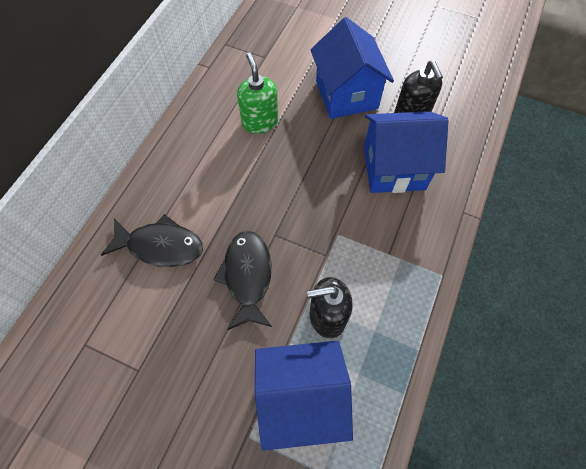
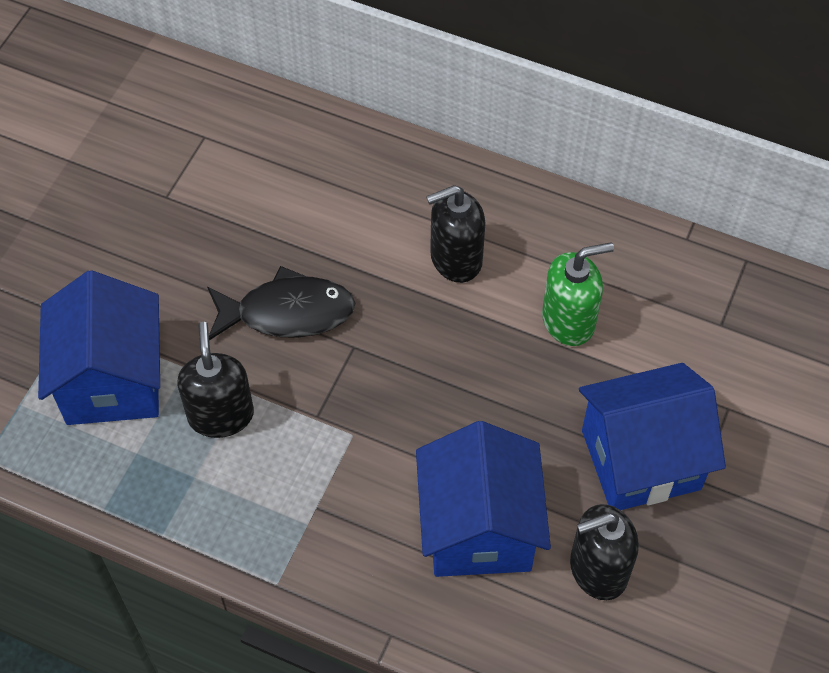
camera: 90 degrees right, 5 degrees down
(160, 246) = (339, 203): black fish -> none
(212, 177) = (455, 259): none -> black soap dispenser

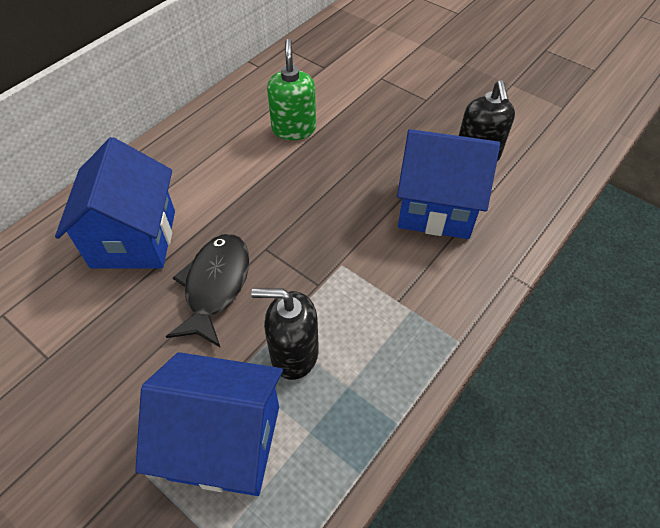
camera: 75 degrees left, 5 degrees down
(455, 259) = (218, 174): black soap dispenser -> none
(641, 459) = (405, 120): blue house -> blue house (134, 239)

